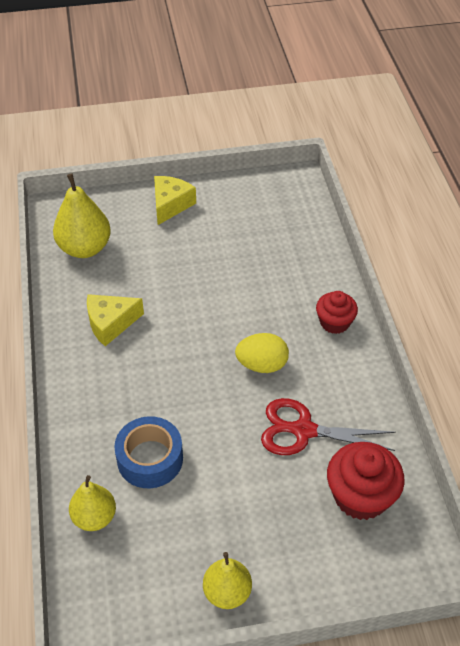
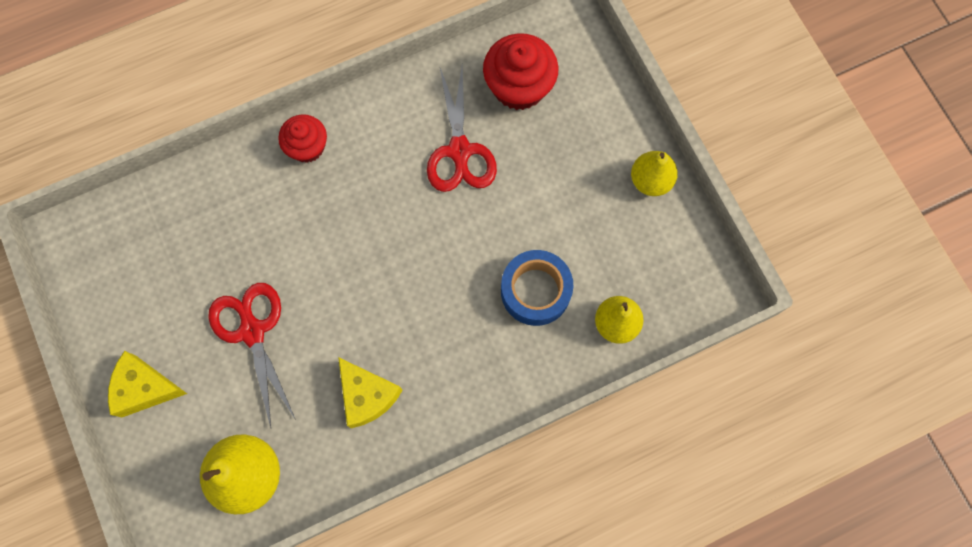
camera: 105 degrees left, 25 degrees up
(189, 265) = (252, 331): none -> red scissors
(262, 365) = (386, 210): yellow egg -> none

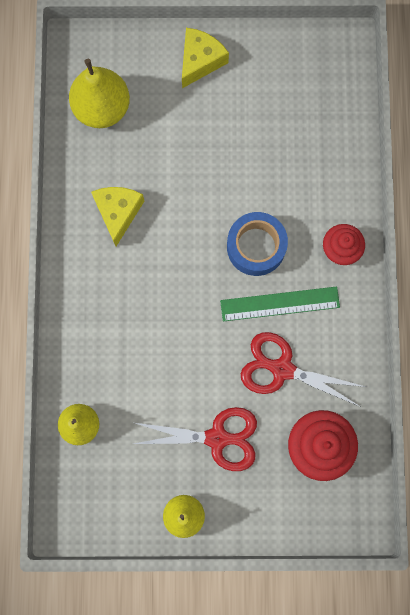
camera: 115 degrees right, 5 degrees up
(252, 331) = (207, 150): red scissors -> red scissors (217, 438)
(367, 395) = (118, 213): yellow cheese -> yellow cheese turned 105 degrees clockwise
(392, 182) = (279, 303): none -> green ruler
(535, 291) = (136, 374): blue tape -> blue tape (256, 247)

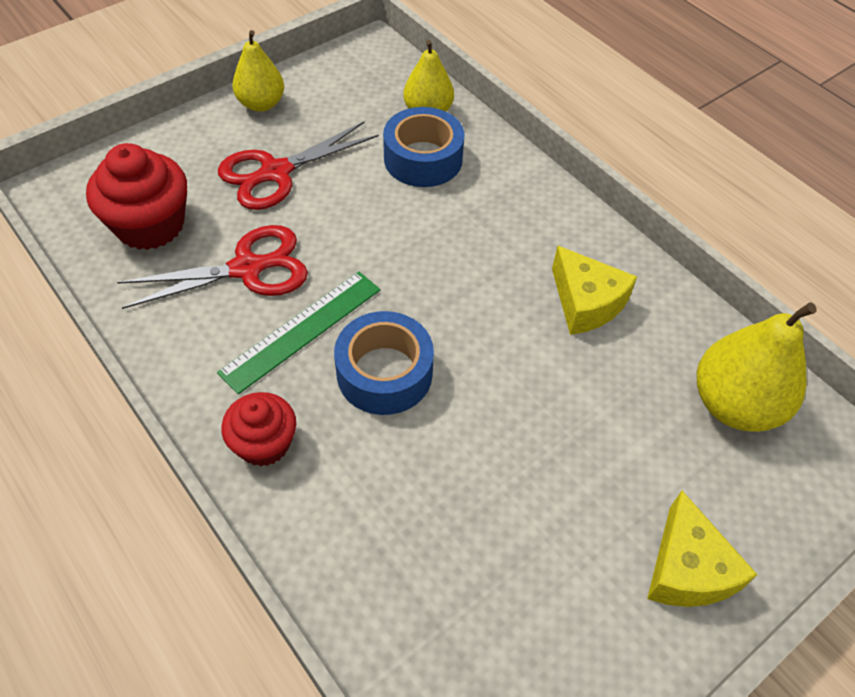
camera: 140 degrees right, 25 degrees down
(118, 384) = (423, 159): none -> blue tape

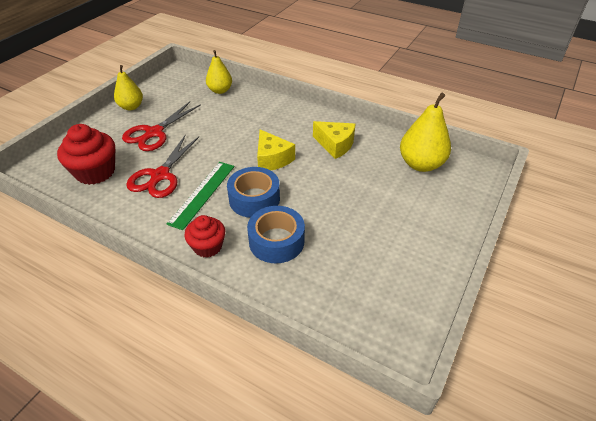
camera: 20 degrees left, 10 degrees down
(248, 268) = (160, 176): red scissors -> red scissors turned 150 degrees clockwise
(423, 159) = (227, 109): blue tape -> blue tape (276, 241)
(687, 569) = (435, 231): yellow cheese -> yellow cheese (272, 159)

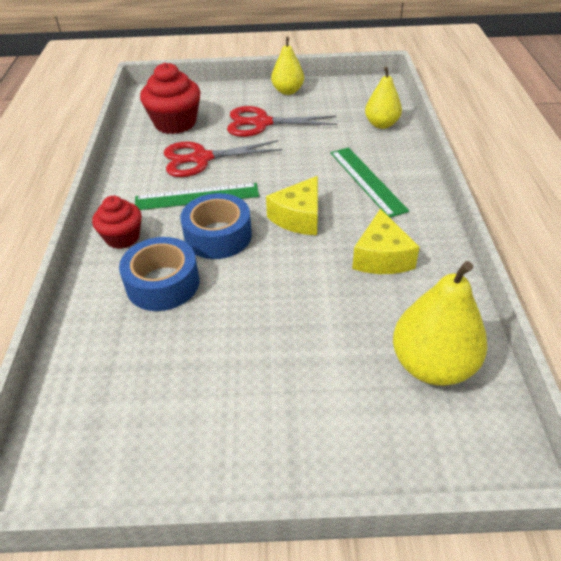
camera: 60 degrees right, 0 degrees up
(267, 120) = (367, 180): none -> green ruler

